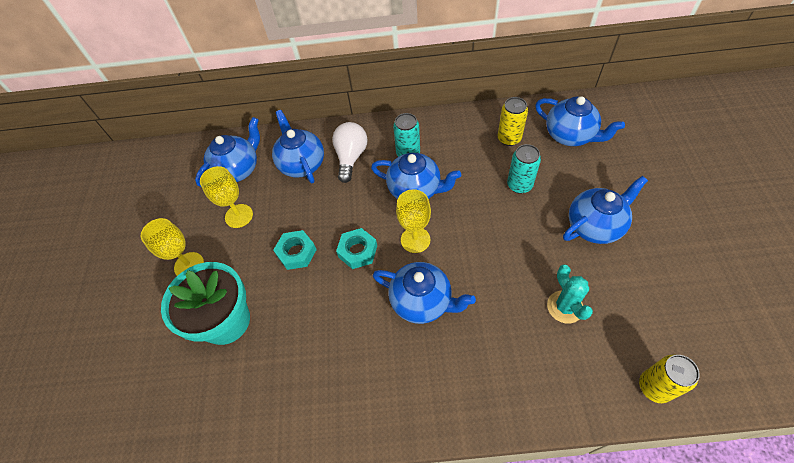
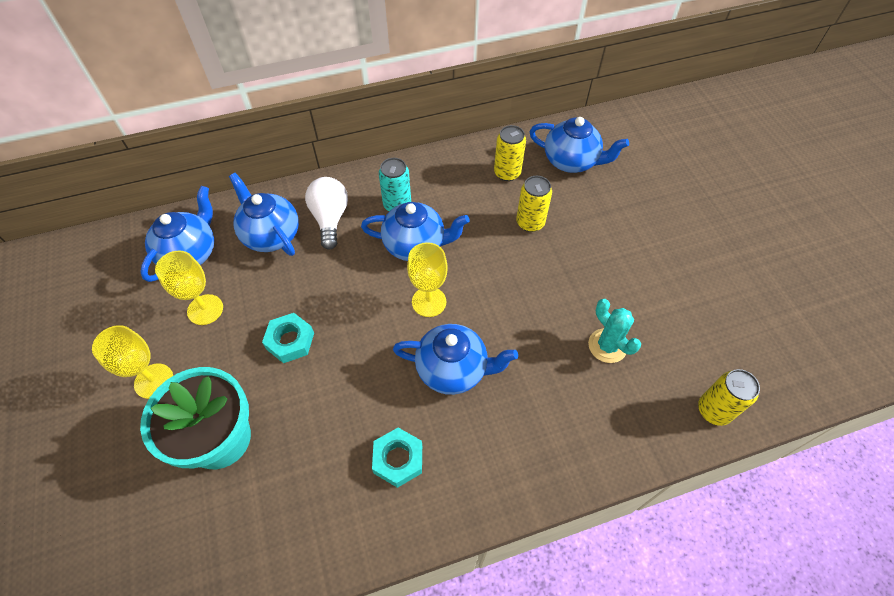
camera: 20 degrees left, 0 degrees up
(357, 251) = (364, 326): turquoise nut -> turquoise nut (398, 459)
(519, 185) = (530, 223): turquoise can -> yellow can
(595, 226) = (618, 254): blue teapot -> none

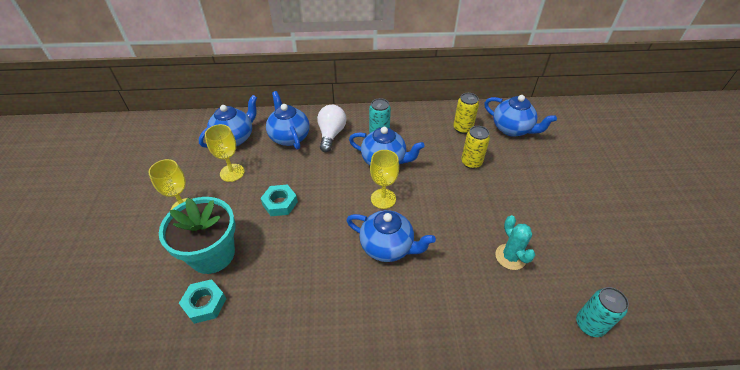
camera: 15 degrees right, 10 degrees down
(398, 459) = (329, 298): turquoise nut -> turquoise nut (204, 304)
(713, 410) = (589, 324): yellow can -> turquoise can

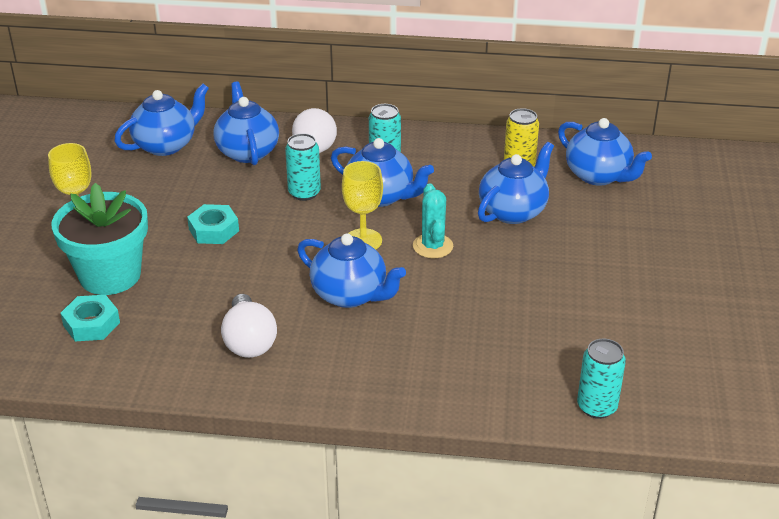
camera: 10 degrees right, 10 degrees down
(232, 172) = (154, 187): yellow goblet -> none
(326, 302) = (249, 341): none -> white light bulb
(334, 165) = (304, 193): none -> turquoise can
(471, 162) = (513, 211): yellow can -> blue teapot
(510, 257) = (521, 325): turquoise cactus -> turquoise cactus (432, 246)

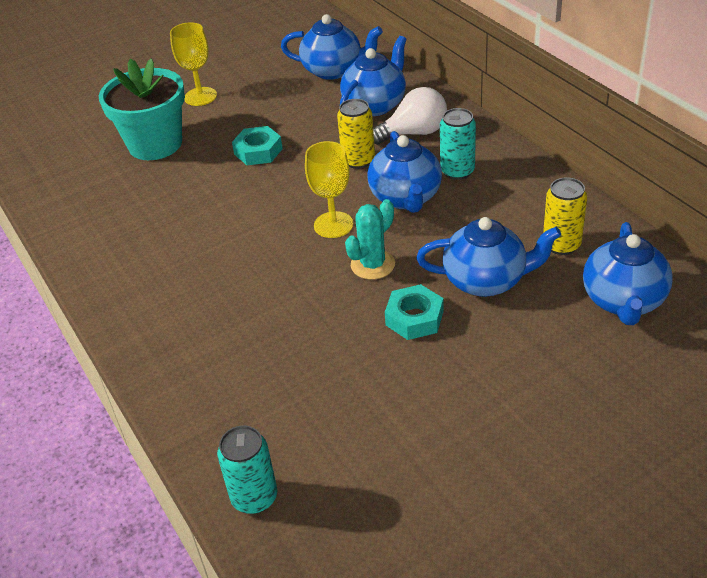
camera: 55 degrees right, 5 degrees up
(91, 324) = (95, 170): turquoise nut -> turquoise nut (414, 318)
(249, 341) = (145, 246): white light bulb -> none
(304, 193) = (358, 160): turquoise can -> yellow can
(350, 295) = (254, 260): blue teapot -> none

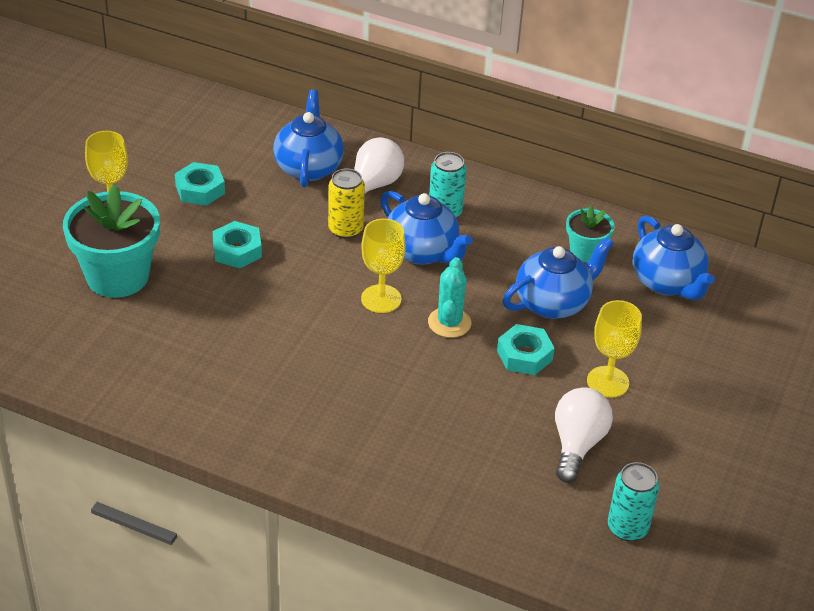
camera: 40 degrees left, 0 degrees up
(254, 497) = (530, 541): turquoise can -> turquoise can (627, 528)
(276, 99) = (200, 189): none -> turquoise nut
(333, 70) = (230, 141): blue teapot -> none
(387, 422) = (577, 444): none -> white light bulb
(473, 374) = (608, 382): none -> yellow goblet
(561, 245) = (585, 252): yellow can -> turquoise flower pot

